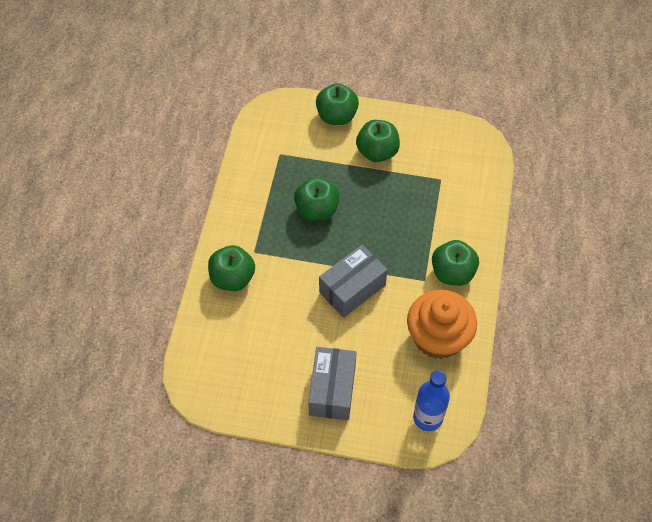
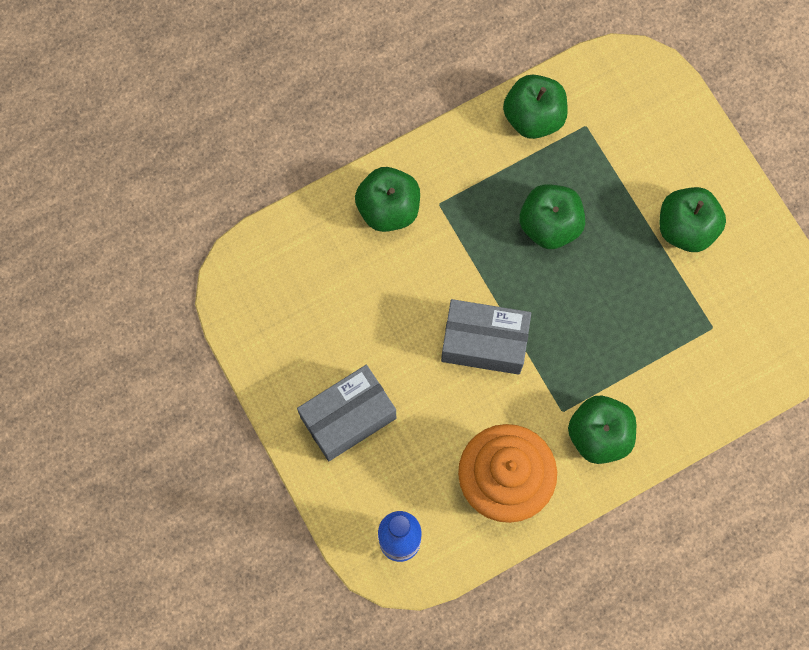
camera: 50 degrees right, 15 degrees up
(336, 116) = (694, 144): green apple -> green apple (533, 117)

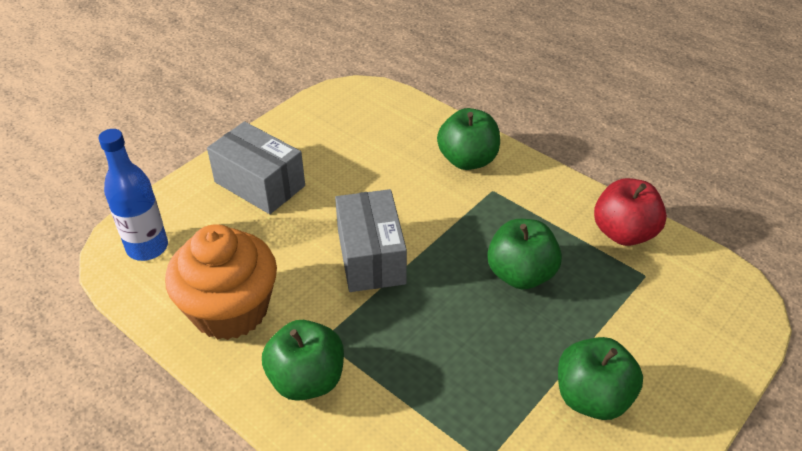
camera: 70 degrees right, 30 degrees down
(533, 117) = (623, 233): green apple -> red apple

